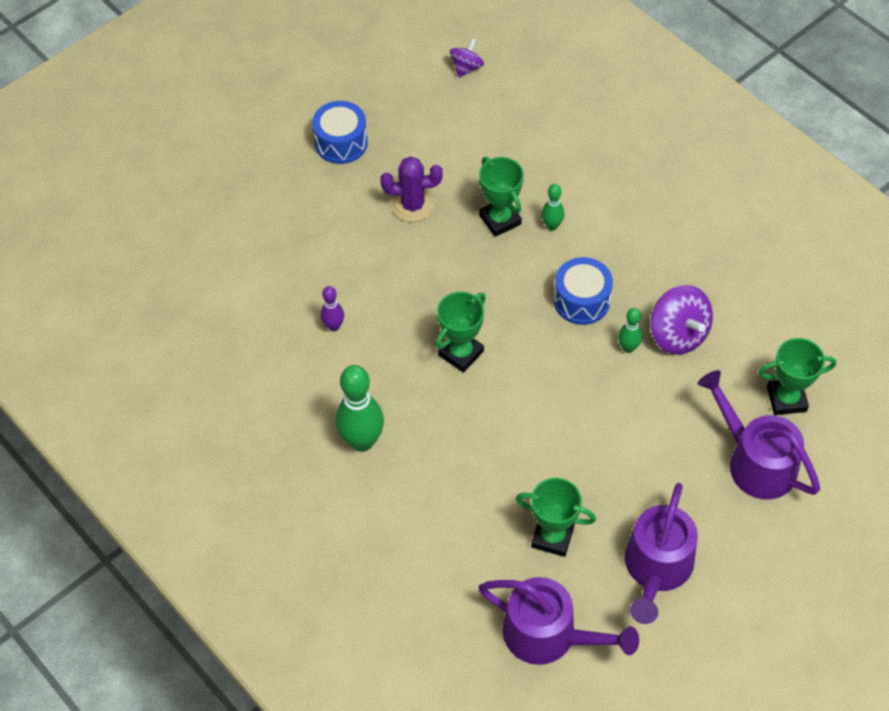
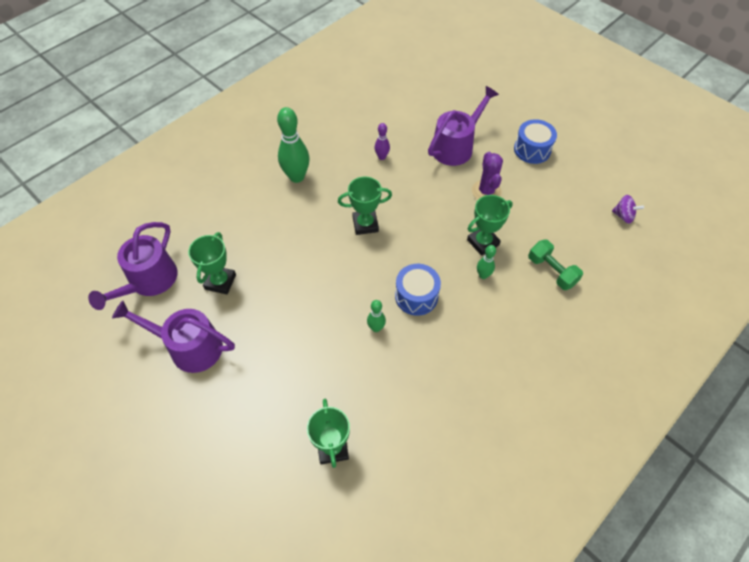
camera: 85 degrees right, 0 degrees up
(461, 353) = (365, 224): green trophy -> green trophy turned 45 degrees counterclockwise
(548, 155) = (551, 271): none -> green dumbbell
(678, 334) = (391, 364): purple spinning top -> none
(755, 461) = (274, 420): purple watering can -> purple watering can (456, 146)

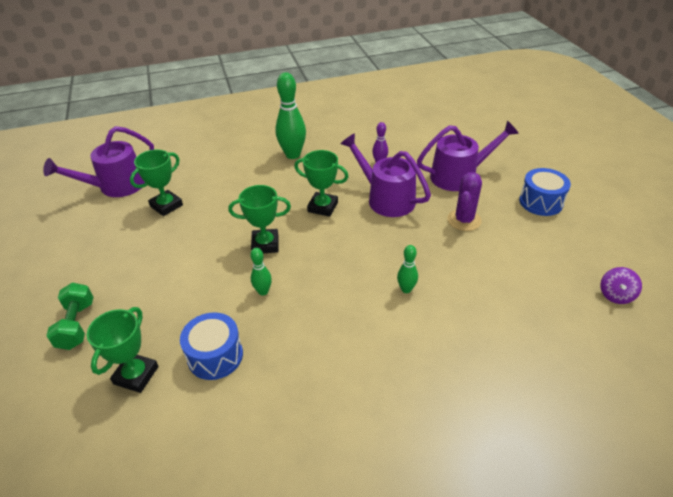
camera: 30 degrees right, 15 degrees down
(189, 347) = (100, 242): purple watering can -> purple watering can (386, 199)
(416, 296) = (323, 281): blue drum -> blue drum (215, 356)
(483, 242) = (428, 261): green trophy -> green trophy (265, 244)
(551, 271) = (487, 315): green dumbbell -> green dumbbell (76, 325)
(623, 216) = (615, 295): purple spinning top -> purple spinning top turned 60 degrees clockwise

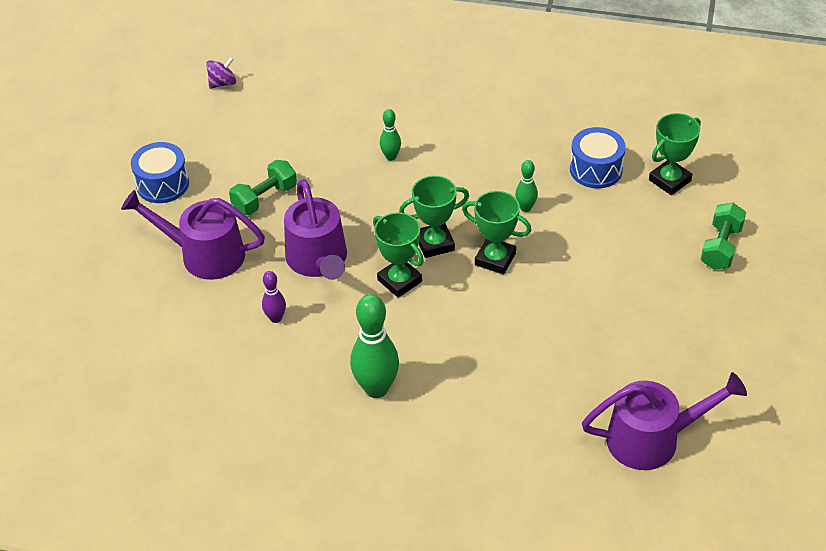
camera: 150 degrees left, 5 degrees up
(166, 206) = (590, 368): green trophy -> green trophy (435, 243)
(464, 220) = (264, 198): purple cactus -> green dumbbell

